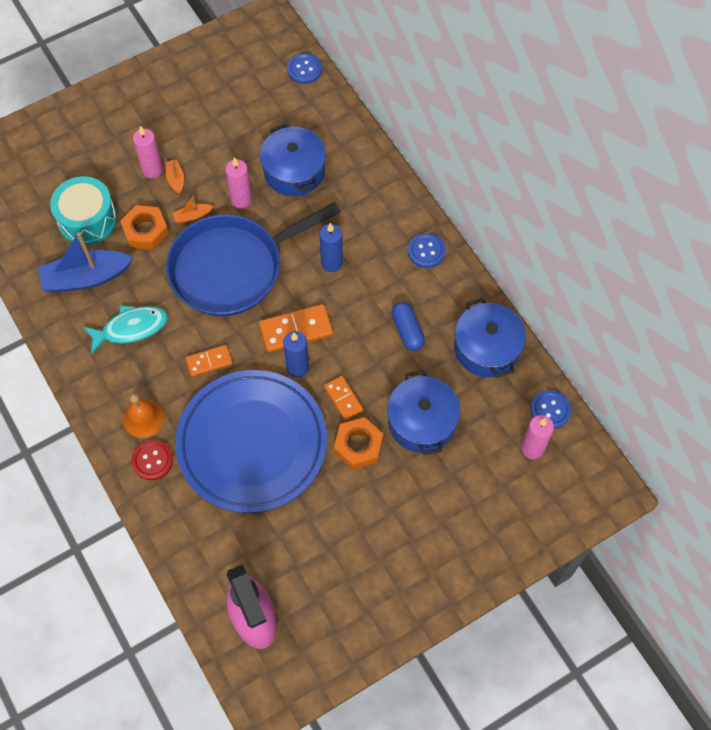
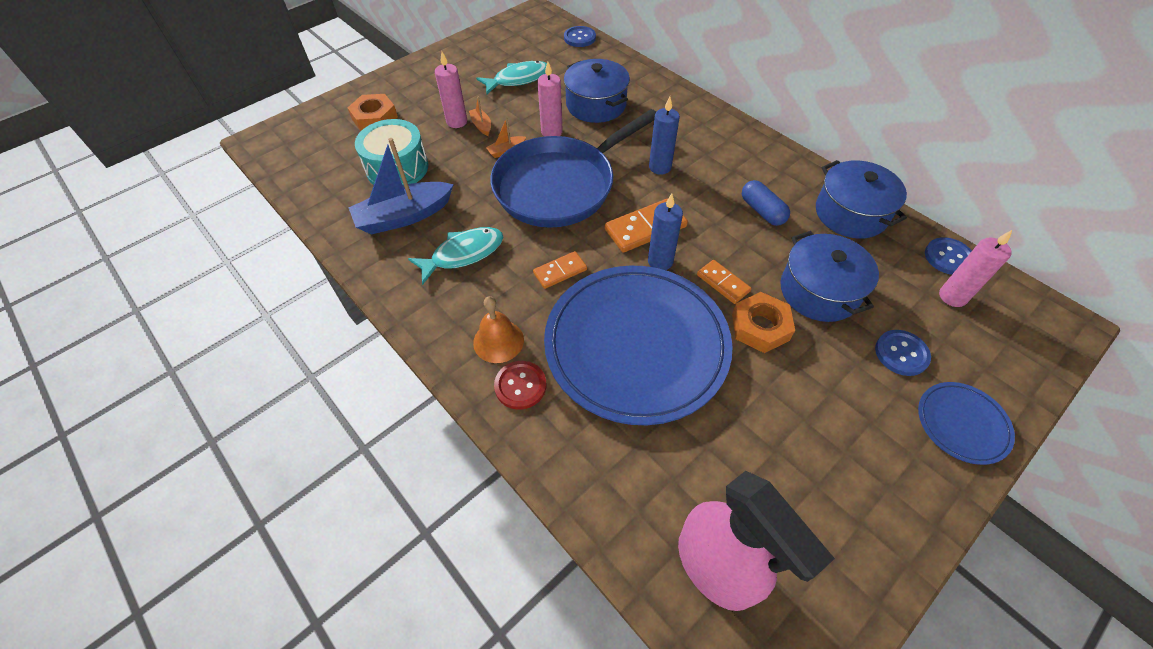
camera: 10 degrees left, 10 degrees down
(145, 231) = (460, 168): orange nut -> orange nut (375, 118)
(225, 121) = (518, 79): none -> turquoise fish
(426, 251) = (749, 145): blue button -> blue button (901, 353)
(478, 556) = (961, 424): none -> blue plate

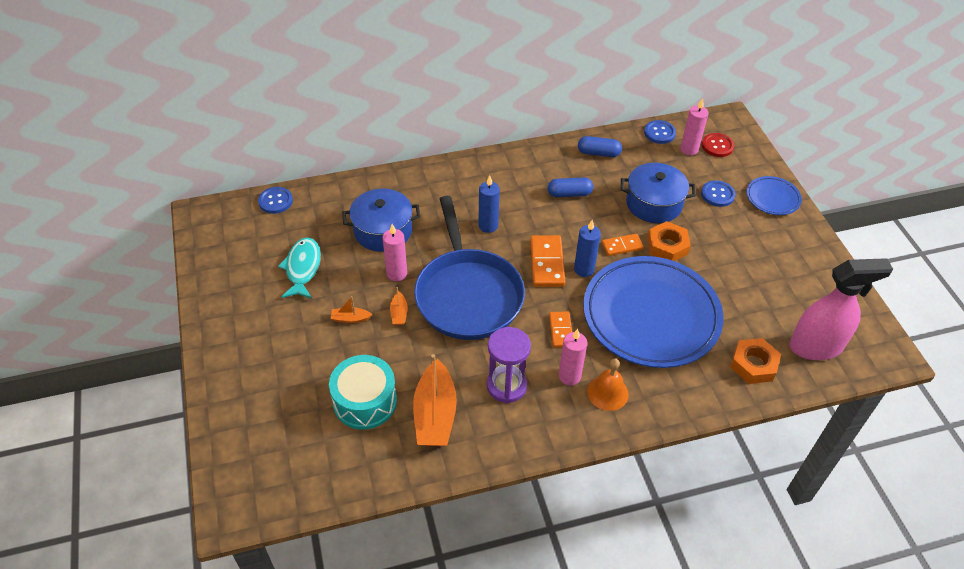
camera: 65 degrees left, 5 degrees down
(375, 118) = (273, 399): orange nut -> orange nut (753, 364)
(404, 216) = (435, 414): blue boat -> orange boat
(457, 122) = (330, 335): pink candle -> pink candle (569, 376)
(463, 254) = (506, 386): turquoise fish -> purple hourglass
(520, 386) = (653, 393): red button -> red button (717, 146)
(850, 213) = (598, 153): blue pot -> blue capsule

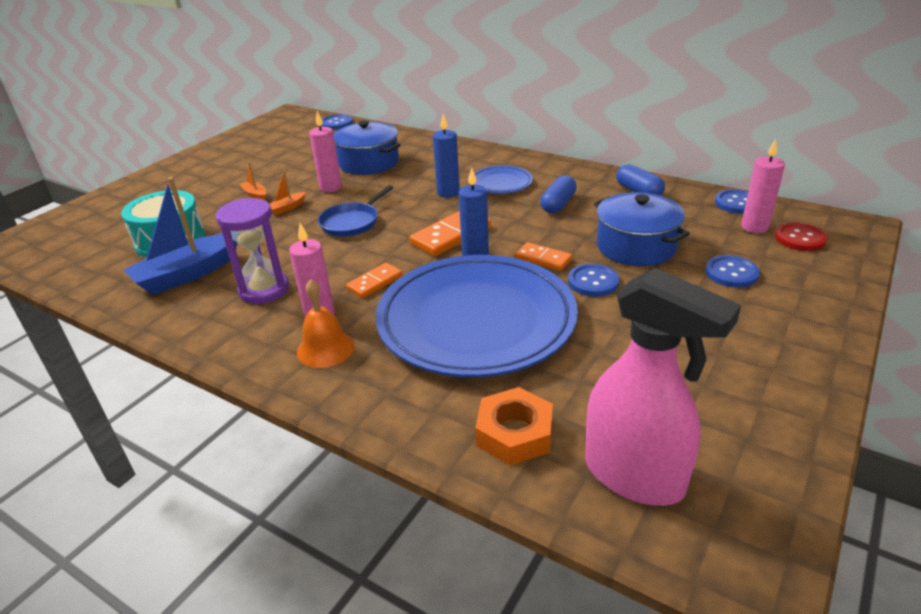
camera: 50 degrees right, 15 degrees down
(302, 268) = (284, 158): turquoise fish -> none
(435, 414) = (188, 274): orange boat -> blue boat
(468, 295) = (352, 222): blue pan -> blue pan, size x0.47
(569, 194) = (558, 204): blue capsule -> blue capsule turned 75 degrees clockwise
(667, 246) = (593, 282): orange nut -> blue button
(772, 198) = (810, 309): blue plate -> blue plate (500, 183)

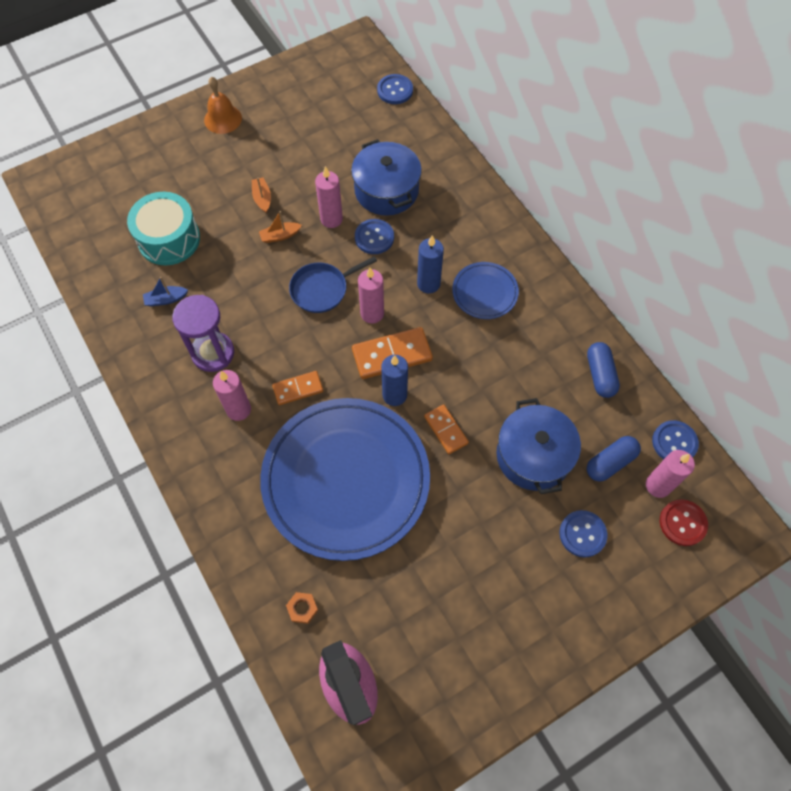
camera: 25 degrees right, 30 degrees up
(188, 274) = (166, 299): blue boat -> blue boat, size x0.45
(325, 348) = (225, 451): orange bell -> orange bell (223, 119)
(411, 221) = (372, 313): none -> pink candle
(514, 433) = (302, 608): orange nut -> orange nut, size x0.52
(558, 204) = (512, 356): blue capsule -> blue capsule (610, 462)
(593, 282) = (464, 482): blue button -> blue button (374, 237)

